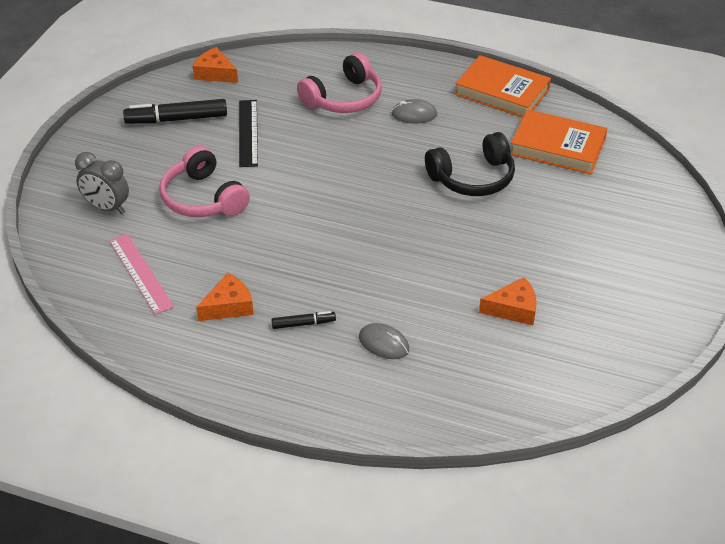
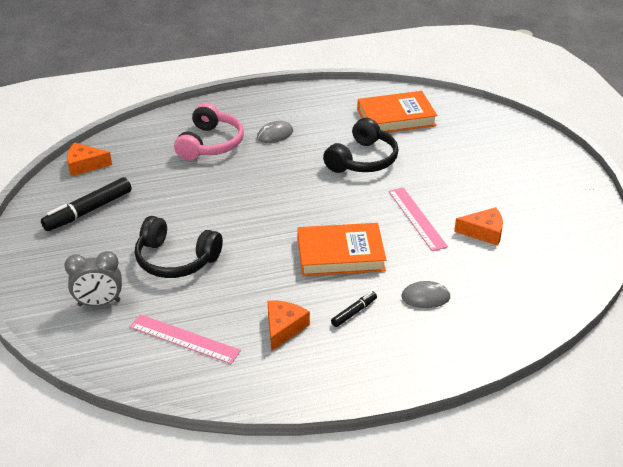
camera: 35 degrees left, 5 degrees down
(203, 198) = (175, 260): pink headphones -> black headphones
(248, 133) = (160, 197): black ruler -> none
(461, 263) = (417, 218): none -> pink ruler
(502, 92) = (320, 97): orange book -> orange book (340, 254)
(513, 309) = (483, 232): orange cheese -> orange cheese turned 45 degrees clockwise

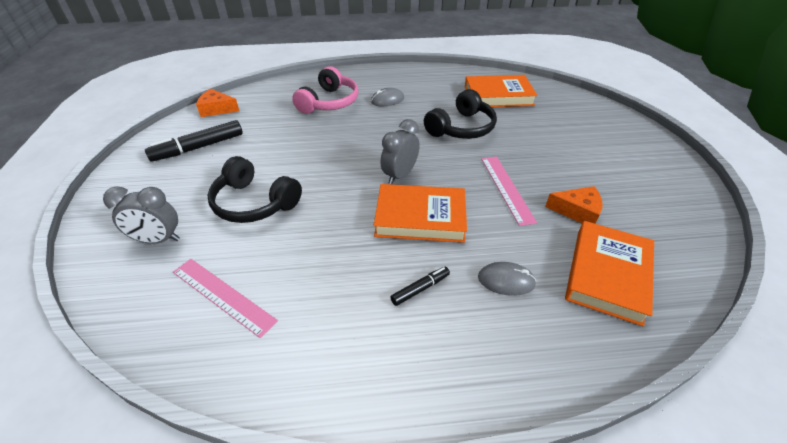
camera: 10 degrees right, 5 degrees up
(283, 328) = (336, 298): orange cheese -> none
(311, 217) = (400, 175): none -> grey clock
(509, 282) = (607, 274): none -> orange book

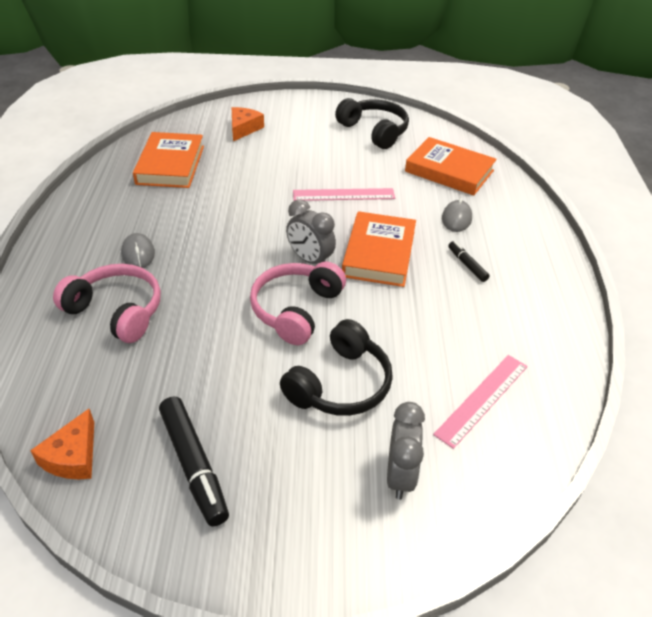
camera: 85 degrees left, 0 degrees up
(337, 173) = (296, 309): none -> pink headphones
(461, 128) = (231, 203): black headphones -> black headphones (374, 131)
(577, 211) = (379, 165): orange cheese -> orange cheese (244, 128)

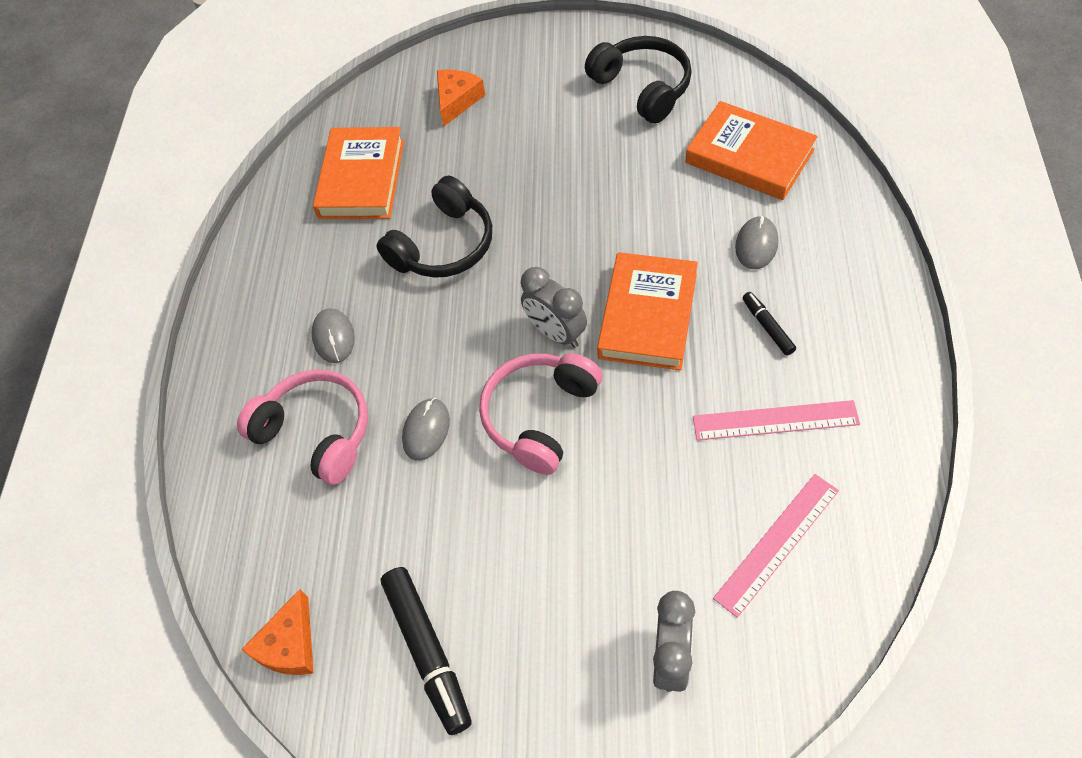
camera: 10 degrees right, 15 degrees up
(205, 314) = (426, 430): none -> grey mouse
(340, 384) = (598, 529): black headphones -> black headphones (444, 245)
(343, 194) = (599, 213): pink ruler -> pink ruler (775, 420)

